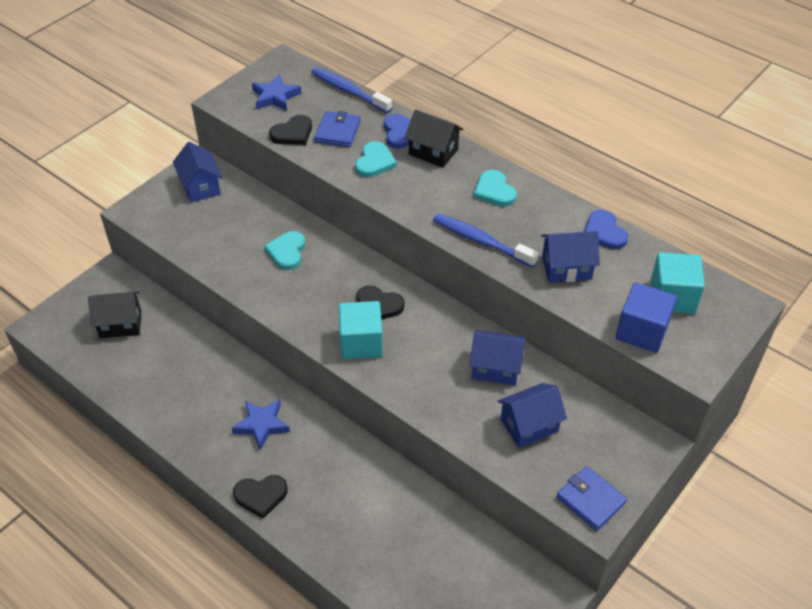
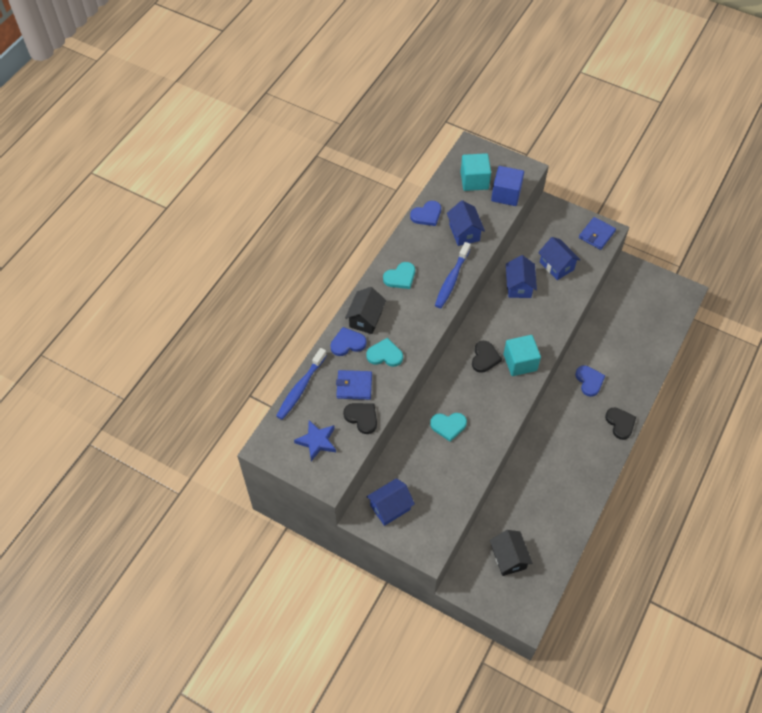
camera: 100 degrees left, 10 degrees up
(261, 425) = (568, 436): blue star -> none
(343, 473) = (589, 381): none -> blue heart

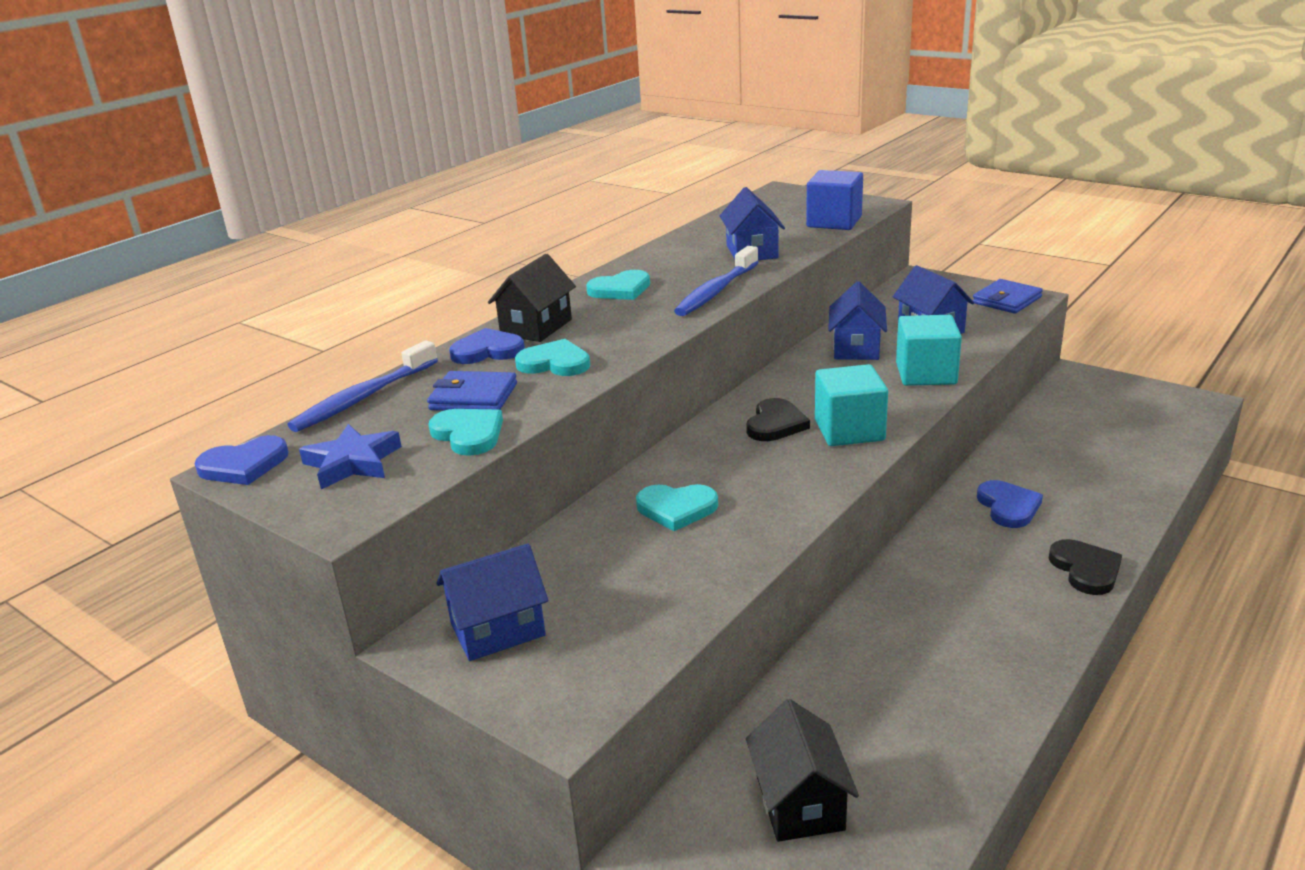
camera: 10 degrees right, 30 degrees down
(362, 417) = (468, 434): black heart -> turquoise heart
(427, 215) = (690, 239): blue heart -> blue heart (244, 465)
(474, 180) = (781, 213): turquoise cube -> turquoise cube (926, 374)

